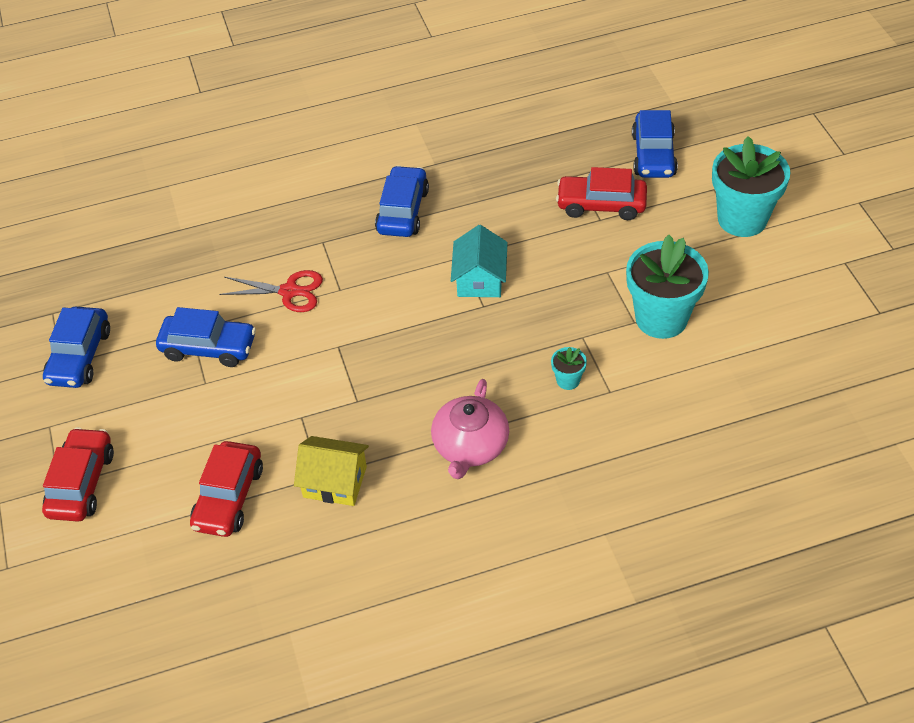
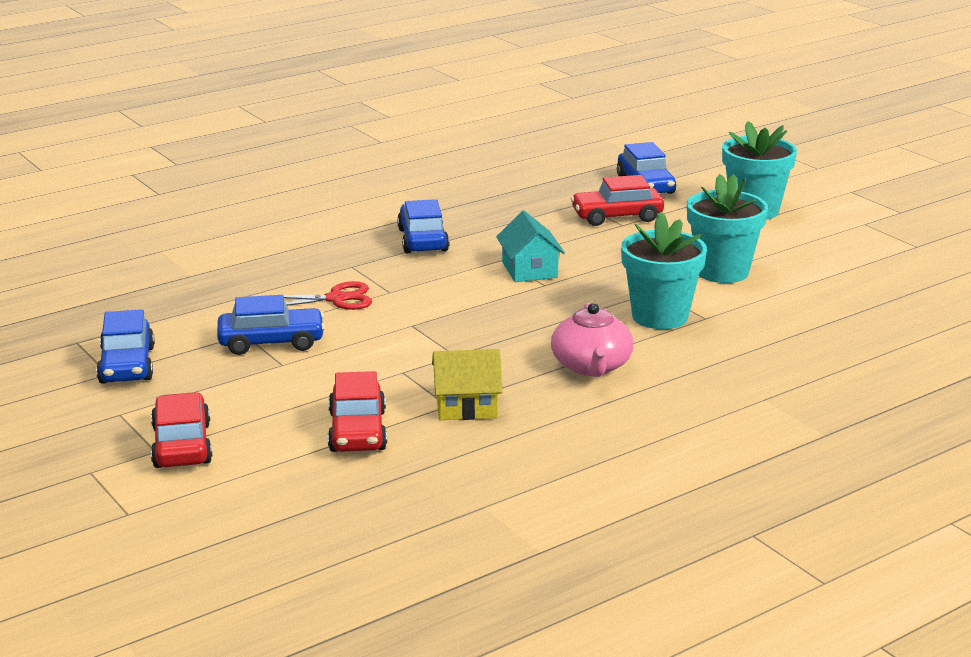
camera: 20 degrees left, 25 degrees down
(568, 380) = (660, 316): turquoise flower pot -> turquoise flower pot, size x2.31

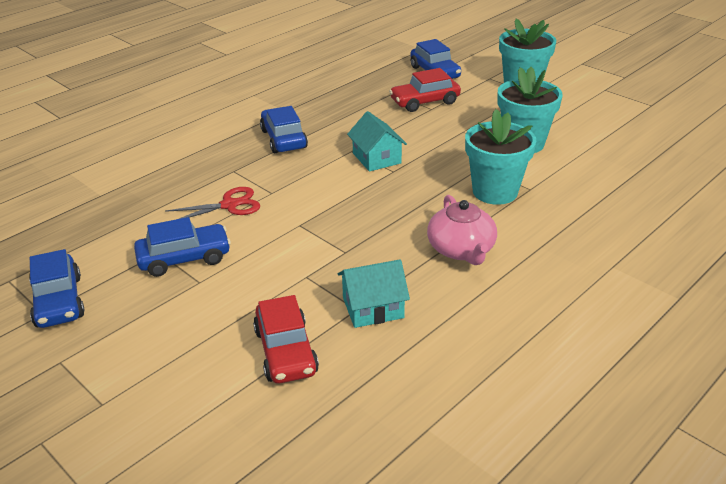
camera: 10 degrees left, 10 degrees up
(182, 445) = (126, 393): red car -> none
(466, 406) = (373, 308): yellow house -> turquoise house

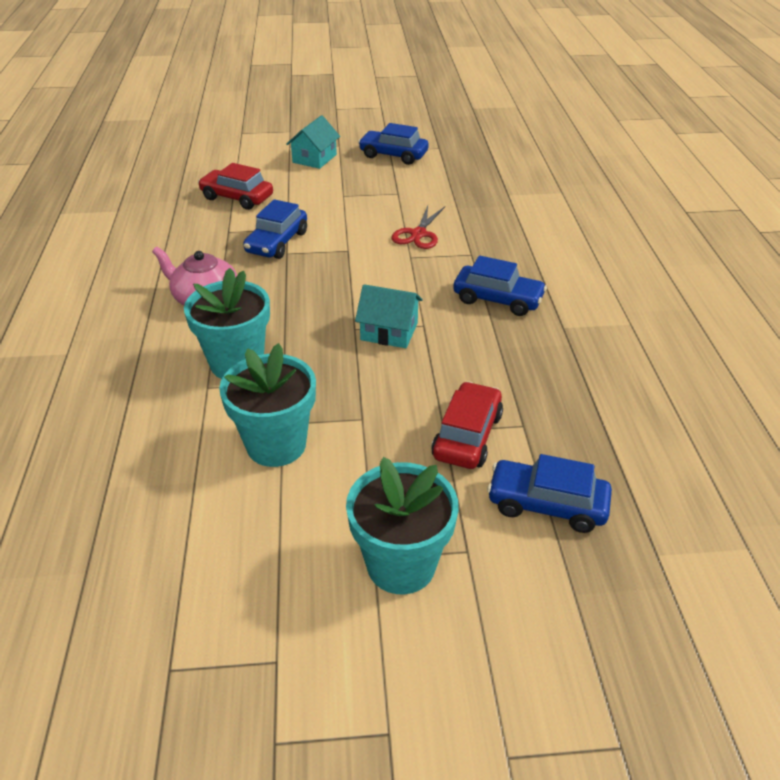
camera: 130 degrees right, 5 degrees up
(184, 258) = (376, 198): blue car -> blue car (277, 242)
(373, 308) = (218, 236): turquoise house -> turquoise house (314, 158)

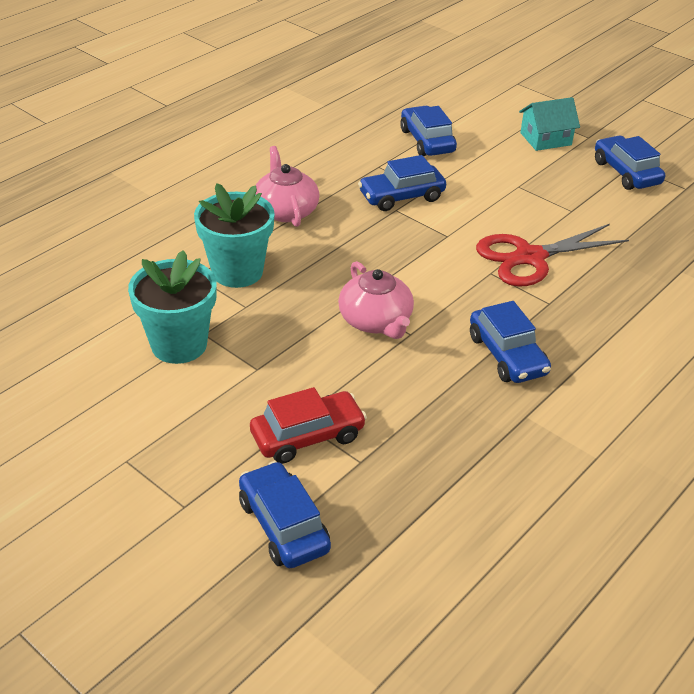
camera: 45 degrees right, 0 degrees up
(237, 198) = (427, 141): red car -> blue car
(389, 331) = (376, 321): turquoise house -> pink teapot
(401, 565) = (134, 478): turquoise flower pot -> none
(418, 234) = (530, 257): red scissors -> red scissors, size x1.56

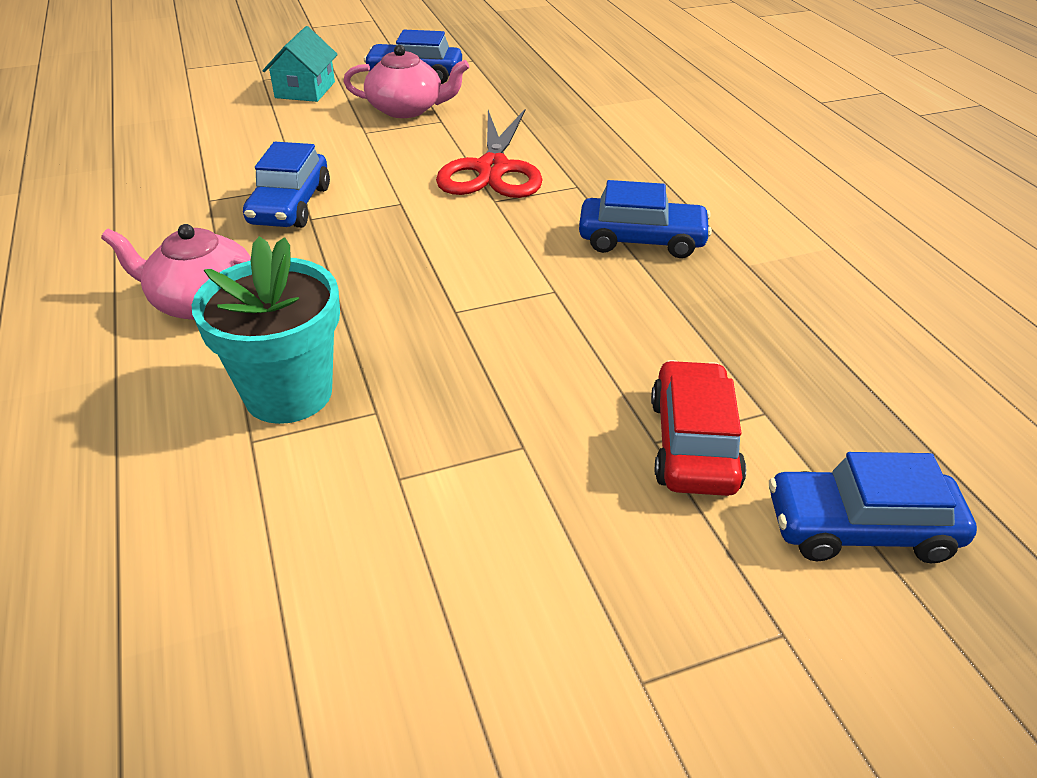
camera: 60 degrees left, 0 degrees up
(179, 345) = (401, 516): turquoise flower pot -> none
(376, 321) = (509, 307): pink teapot -> pink teapot (407, 109)
(427, 141) = (207, 152): blue car -> none

